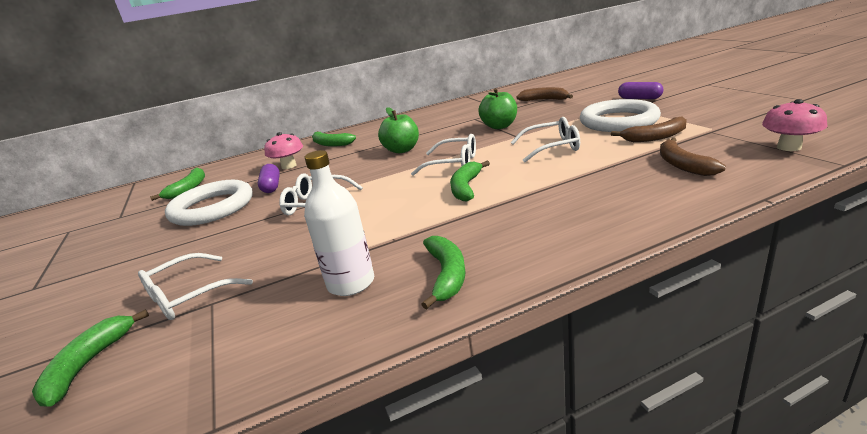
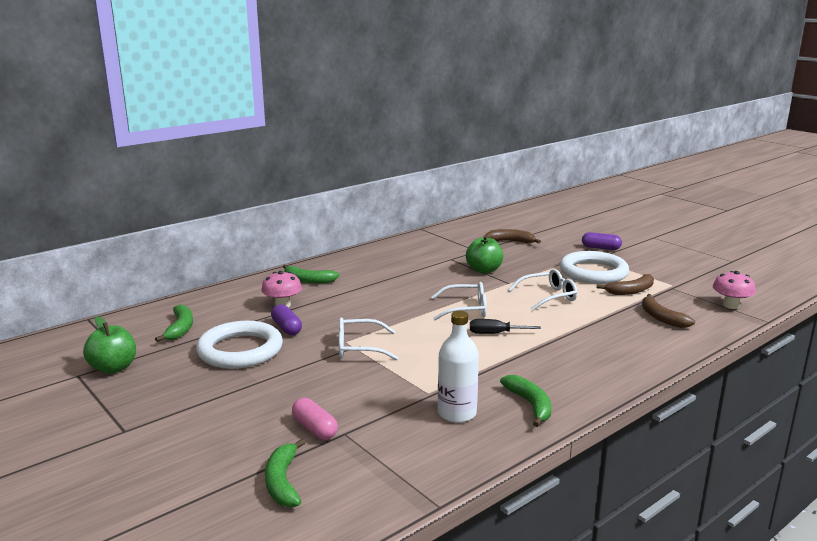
camera: 20 degrees left, 5 degrees down
(189, 295) = (315, 428): white glasses -> pink capsule
(402, 150) = (399, 292): green apple -> green apple (113, 368)
(466, 187) = (495, 333): green banana -> black screwdriver

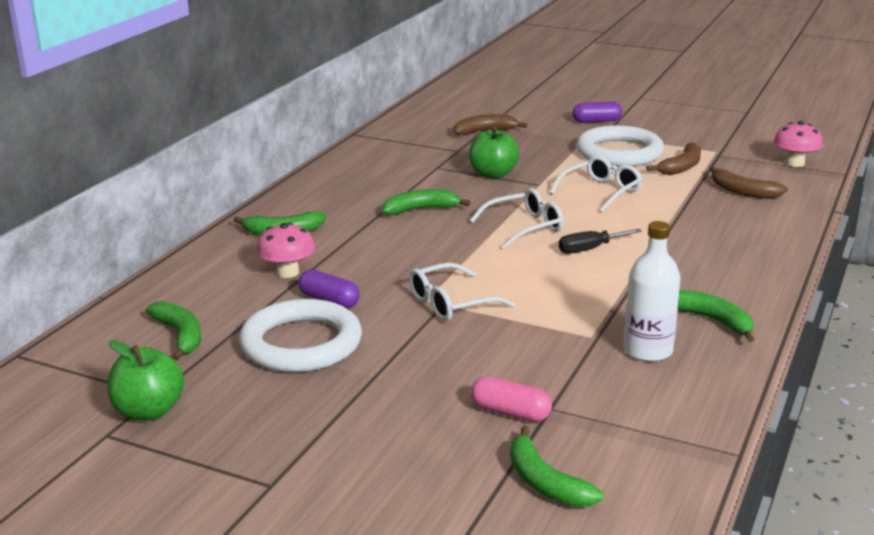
camera: 25 degrees left, 5 degrees up
(409, 283) = (420, 209): none -> green banana

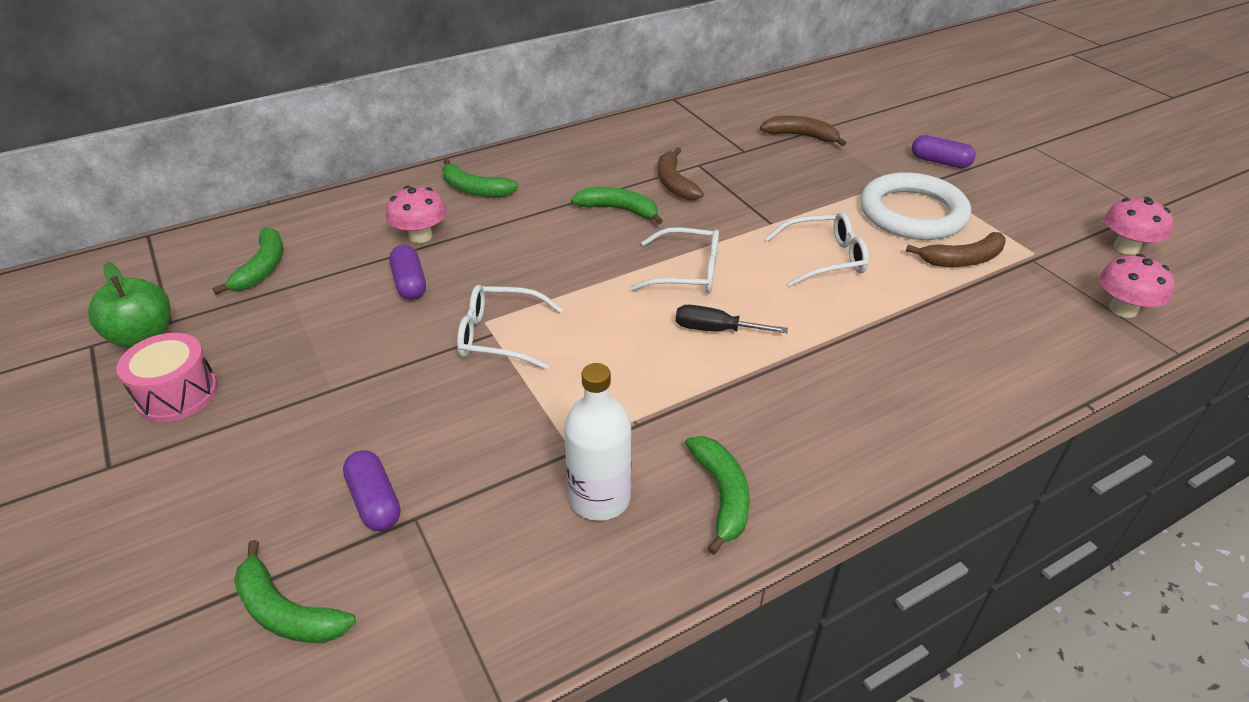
camera: 35 degrees right, 15 degrees up
(250, 427) = (177, 394): none -> pink drum
(301, 343) = (328, 321): white ring -> none
(493, 174) = (741, 193): green apple -> none
(510, 412) = (375, 501): pink capsule -> purple capsule
(545, 482) = (287, 612): green banana -> green banana turned 60 degrees counterclockwise
(742, 192) = (996, 325): brown banana -> brown banana (674, 183)
(758, 134) = (1126, 247): none -> pink mushroom

